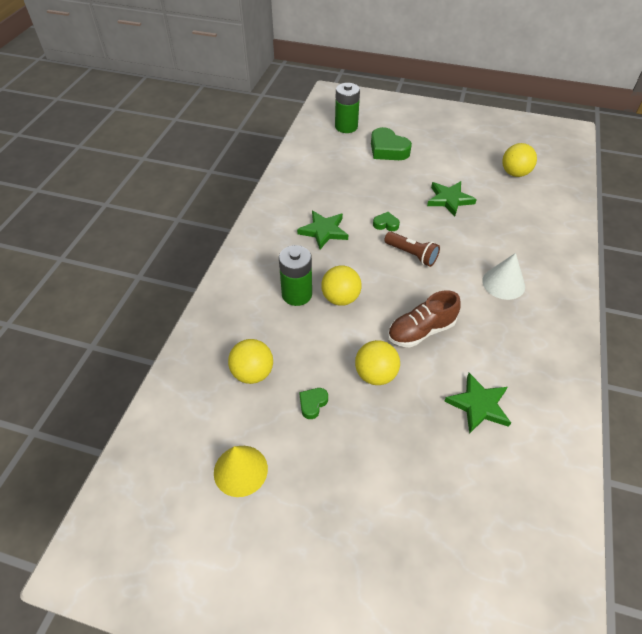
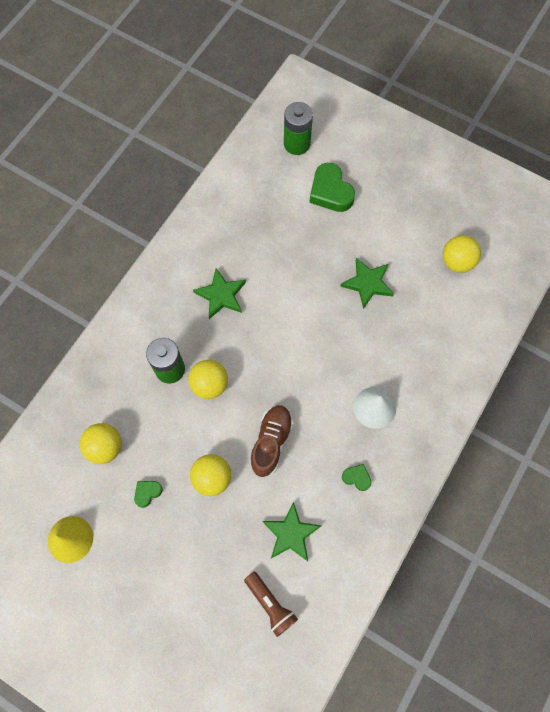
camera: 15 degrees right, 20 degrees up
(386, 224) = (287, 301): green heart -> green heart (356, 477)
(411, 255) = (298, 348): brown flashlight -> brown flashlight (270, 604)
(421, 331) = (271, 442): brown shoe -> brown shoe turned 120 degrees clockwise

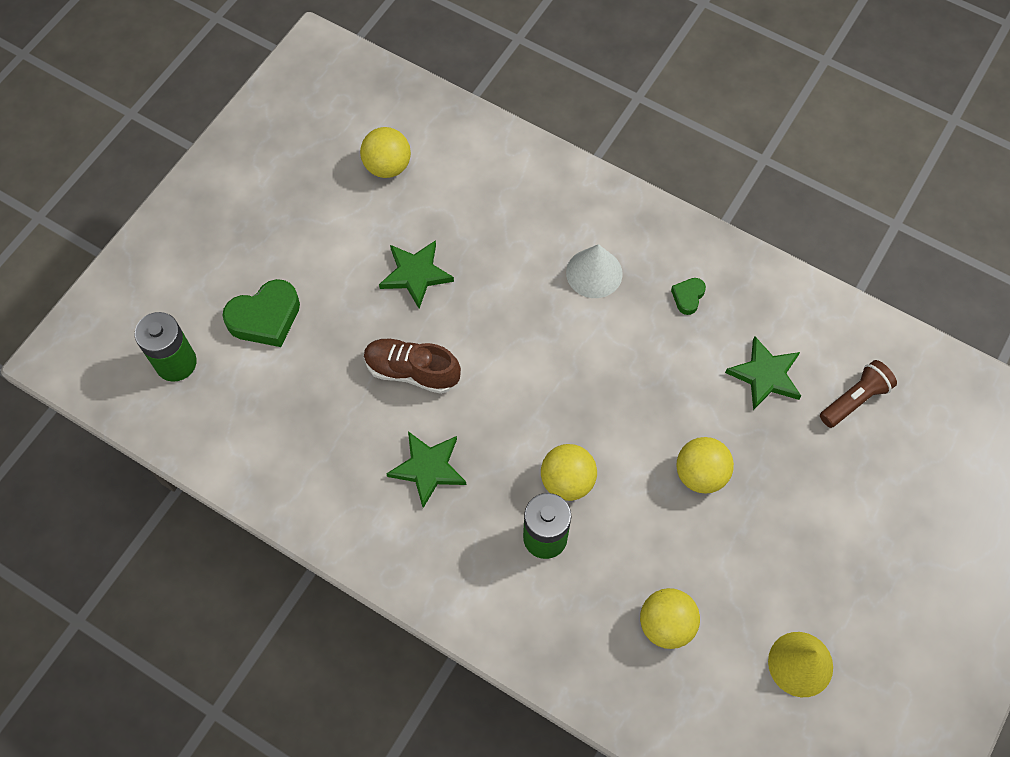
camera: 90 degrees left, 5 degrees down
(147, 493) = (727, 560): green heart -> none
(271, 442) = (647, 399): brown shoe -> brown shoe (412, 371)

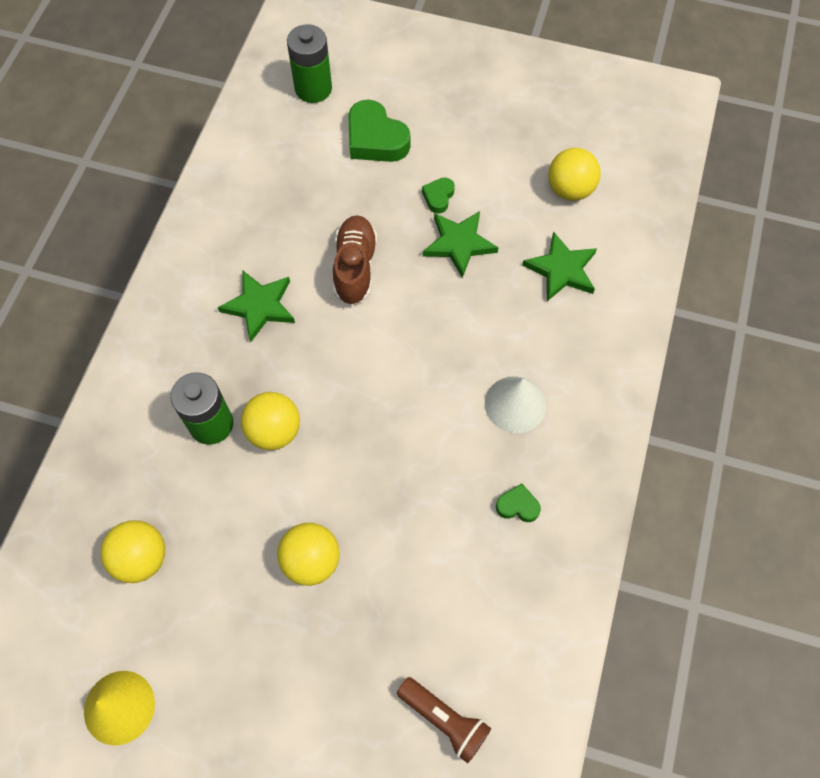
camera: 75 degrees right, 0 degrees up
(356, 278) = (438, 197): none -> green heart
(765, 375) = (446, 609): green star -> green star (561, 270)

